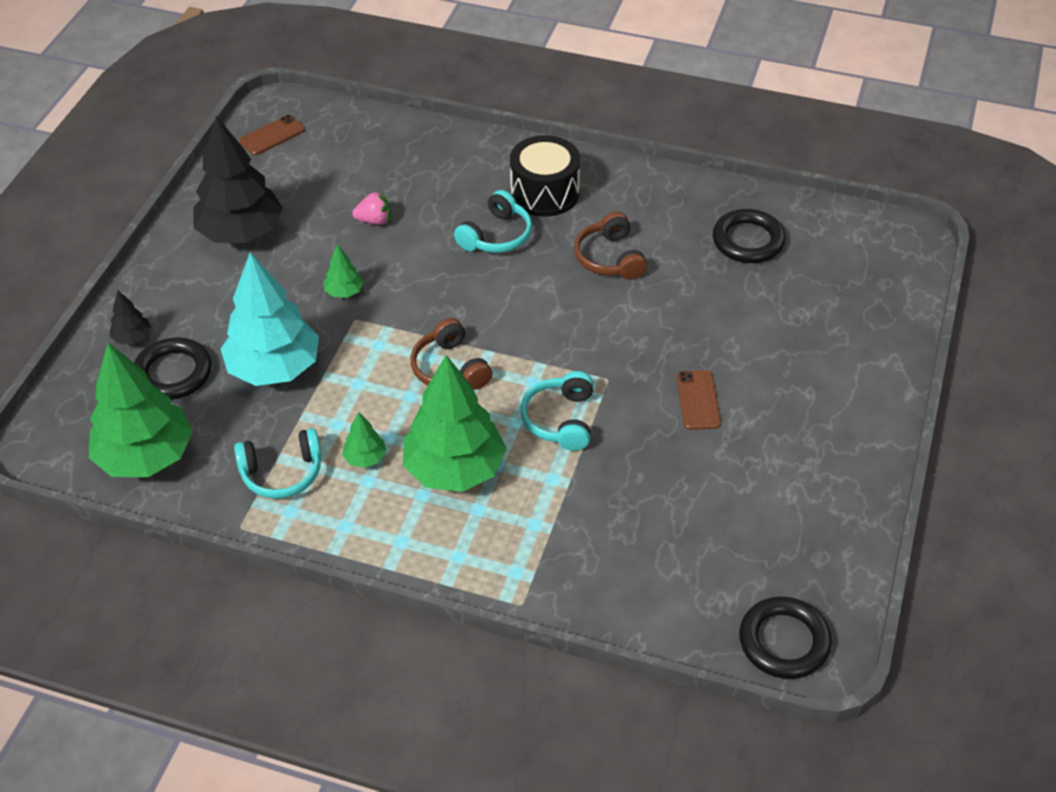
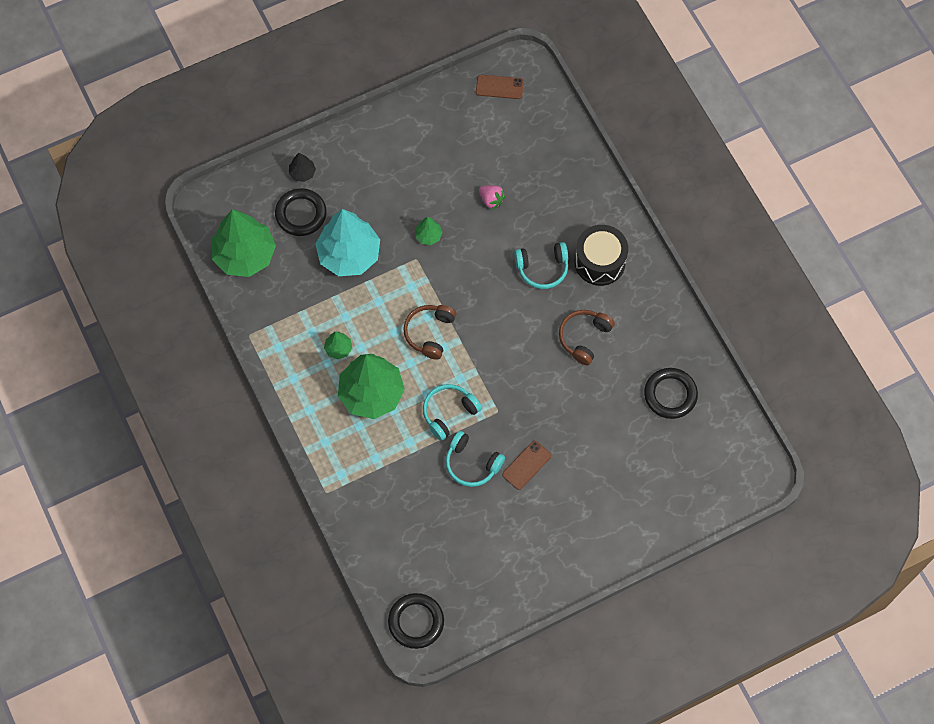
camera: 45 degrees right, 20 degrees up
(241, 233) = (416, 147): black tree -> none
(282, 473) = (294, 321): turquoise headphones -> turquoise headphones (472, 463)

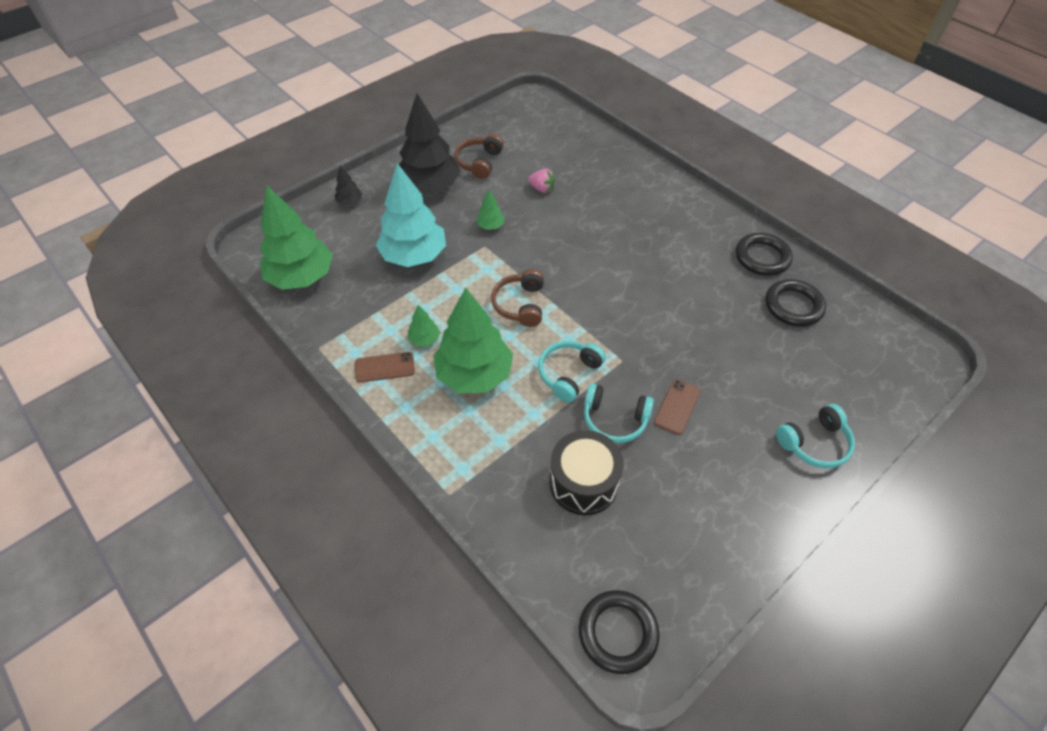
camera: 15 degrees left, 15 degrees down
(301, 214) = (355, 233): black ring -> black ring (762, 257)
(383, 171) = (429, 187): none -> black tree
(499, 87) = (518, 114): brown phone -> brown phone (384, 367)
(542, 268) = (613, 229): turquoise headphones -> turquoise headphones (814, 443)
(584, 338) = (681, 276): brown headphones -> brown headphones (479, 162)
(600, 262) = (666, 214): black drum -> black drum (583, 483)

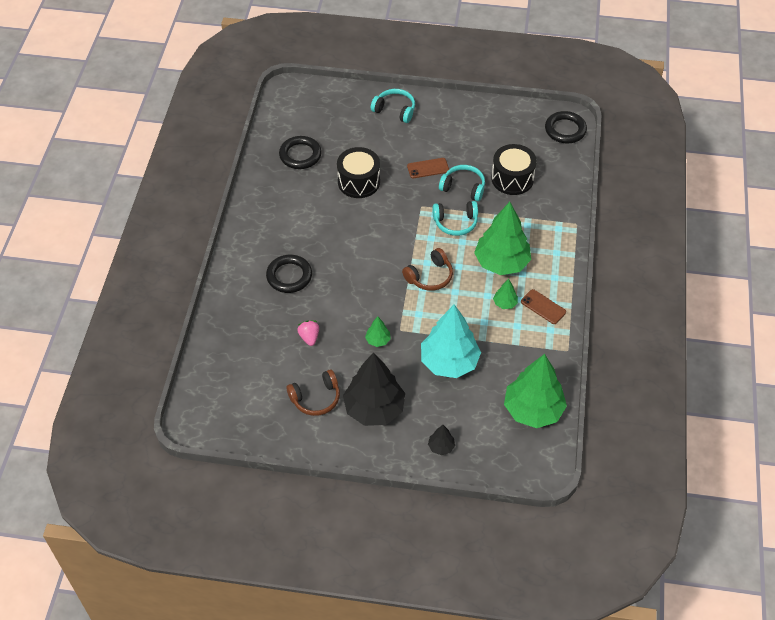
camera: 130 degrees left, 0 degrees up
(614, 419) = (463, 188): turquoise headphones -> turquoise headphones turned 45 degrees counterclockwise
(708, 330) = (358, 182): none -> black drum
(762, 257) = (269, 186): black ring -> black ring (289, 276)

